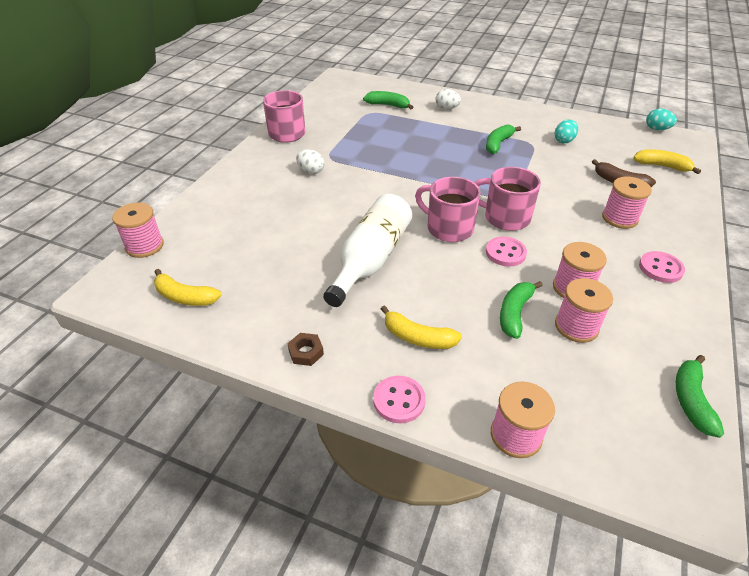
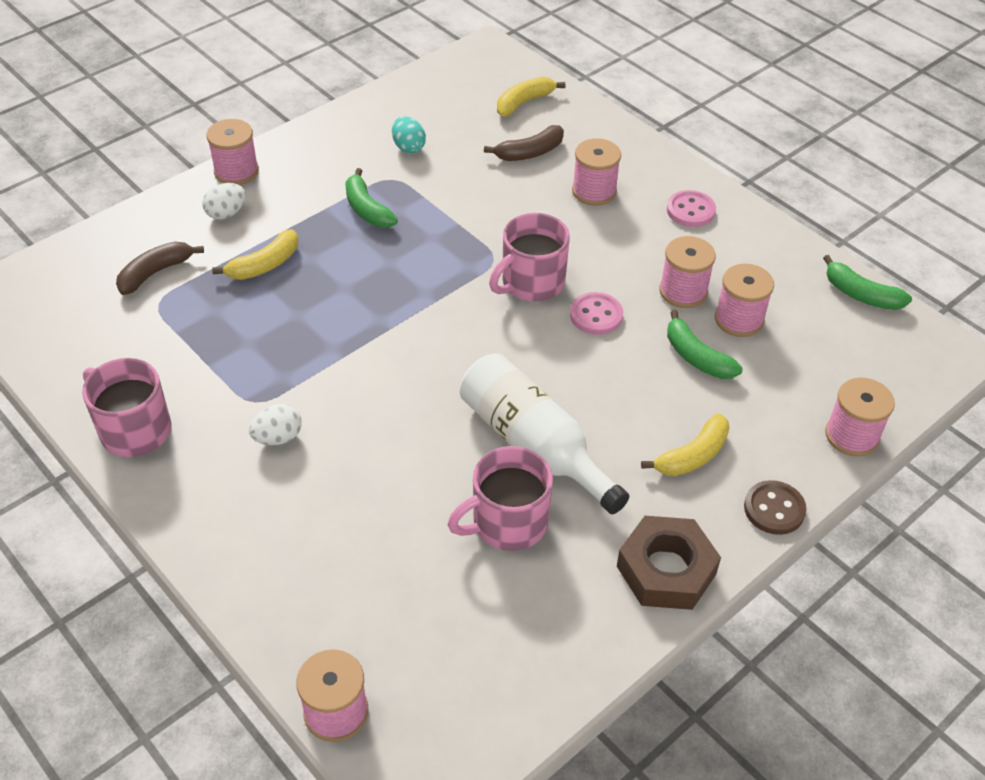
camera: 65 degrees left, 5 degrees up
(185, 297) = (494, 679): yellow banana -> yellow banana (264, 265)
(306, 352) = (666, 570): brown nut -> brown nut, size x2.10
(388, 105) = (155, 273): green banana -> brown banana
(399, 400) = (774, 509): pink button -> brown button
(448, 228) = (518, 344): pink mug -> pink mug (507, 523)
(479, 101) = (236, 171): none -> pink spool
(657, 129) = (447, 59): turquoise egg -> none

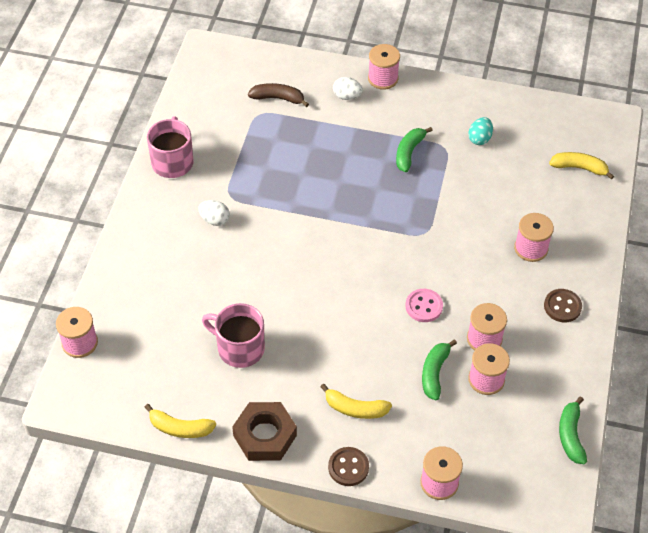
camera: 55 degrees right, 5 degrees up
(264, 265) = (324, 137): yellow banana -> yellow banana (180, 428)
(529, 153) = (534, 197): brown banana -> none
(531, 283) = (421, 261): pink mug -> none
(534, 445) = (300, 331): white bottle -> none
(690, 210) = (562, 306): pink button -> brown button

